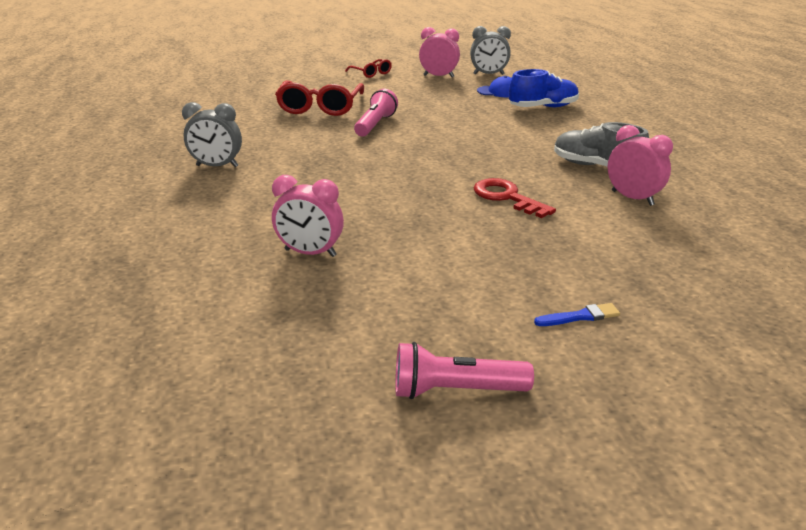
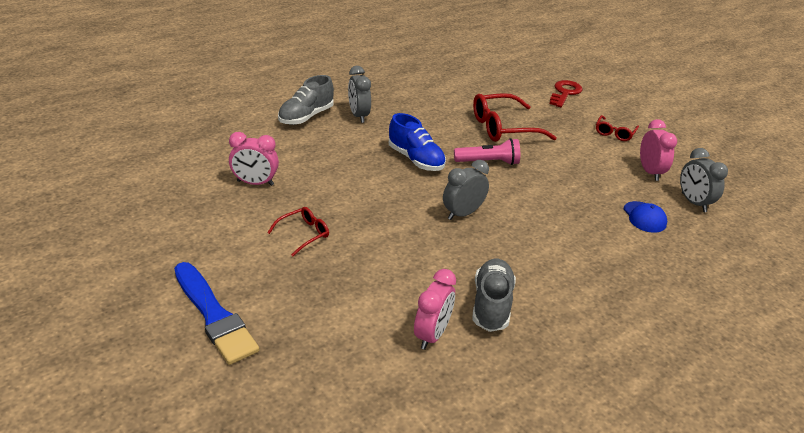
camera: 65 degrees right, 5 degrees up
(181, 197) = (306, 117): none -> grey shoe
(310, 253) = (255, 183): pink clock -> pink clock turned 75 degrees counterclockwise
(444, 236) = (303, 234): none -> red glasses
(454, 151) = (462, 213): none -> grey clock
(455, 390) = (120, 270): pink flashlight -> none
(507, 197) = (387, 256): red key -> red key (565, 93)
(543, 107) = (626, 253): blue shoe -> blue shoe (416, 159)
(580, 316) = (214, 315): blue brush -> blue brush, size x2.34

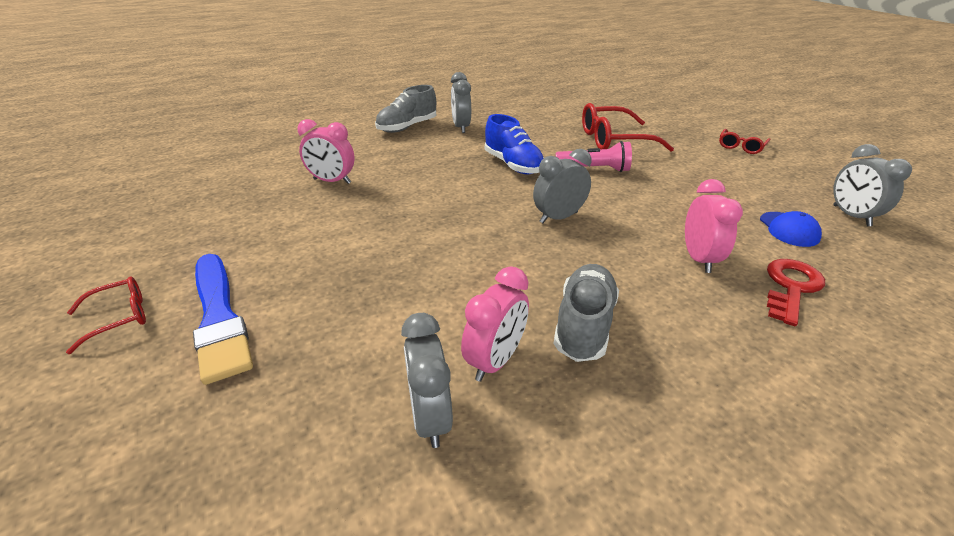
camera: 10 degrees right, 0 degrees up
(303, 234) = (365, 232): red glasses -> red glasses (118, 318)
(395, 375) = (430, 417): none -> grey clock
(565, 93) = (682, 113): red key -> red key (791, 287)
(650, 172) = (788, 183): pink clock -> pink clock (698, 259)

